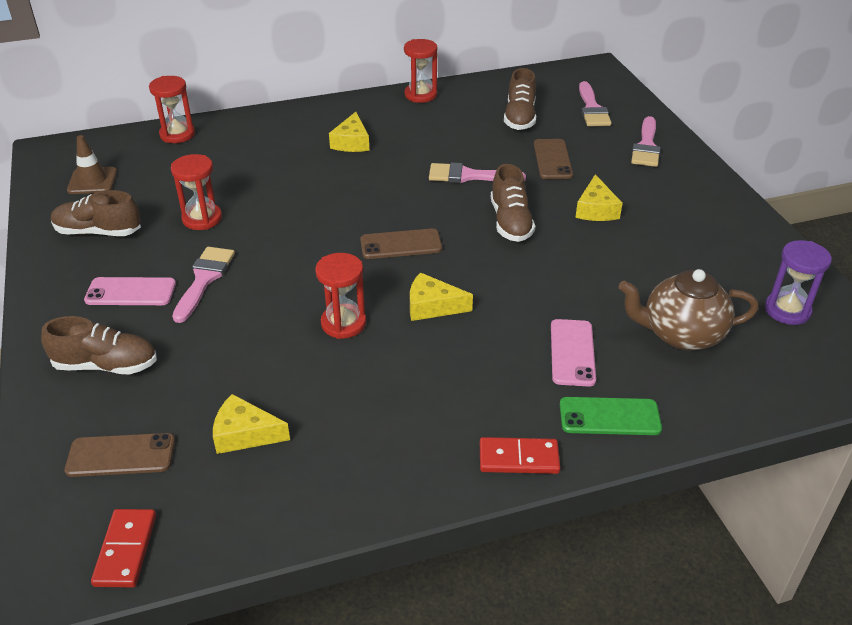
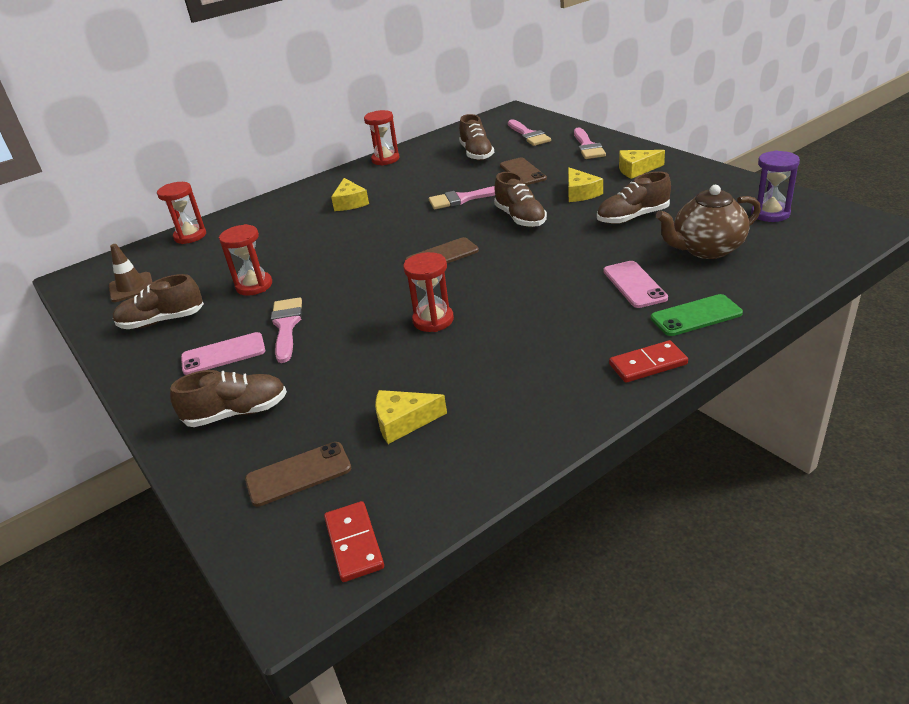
camera: 15 degrees left, 5 degrees down
(432, 306) = (499, 288): yellow cheese -> yellow cheese (636, 169)
(630, 262) = (633, 217): none -> brown shoe

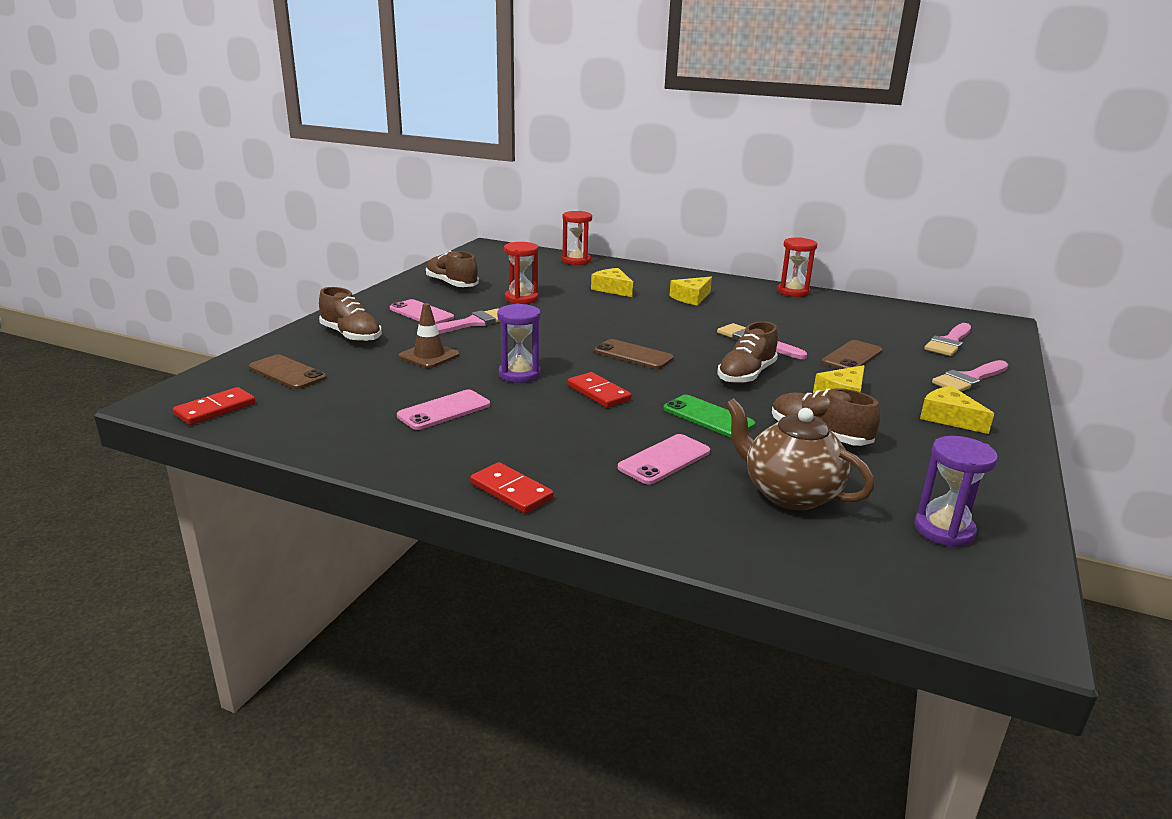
camera: 55 degrees right, 10 degrees down
(131, 287) = (488, 264): brown traffic cone -> brown traffic cone (429, 356)
(403, 421) = (364, 395): yellow cheese -> yellow cheese (612, 289)
(433, 320) = (519, 374): red hourglass -> purple hourglass
(476, 153) = (863, 327): brown shoe -> none
(476, 376) = (444, 410): none -> pink phone
(502, 288) = (598, 393): none -> red domino
(696, 316) = (628, 507): green phone -> green phone (708, 417)

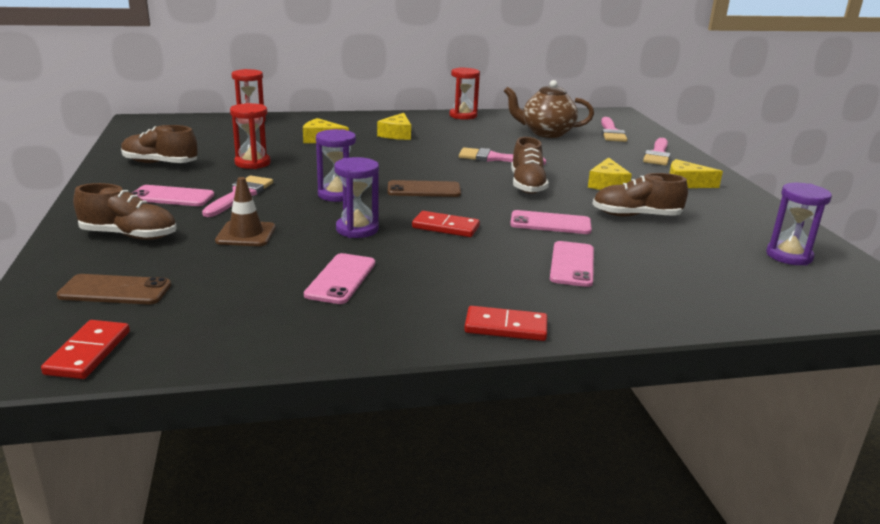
camera: 35 degrees left, 0 degrees up
(549, 341) = (337, 195): none -> purple hourglass
(708, 417) = (550, 223): green phone -> pink phone
(789, 494) = (681, 262): brown teapot -> brown teapot (546, 133)
(852, 356) = (571, 155): brown phone -> none

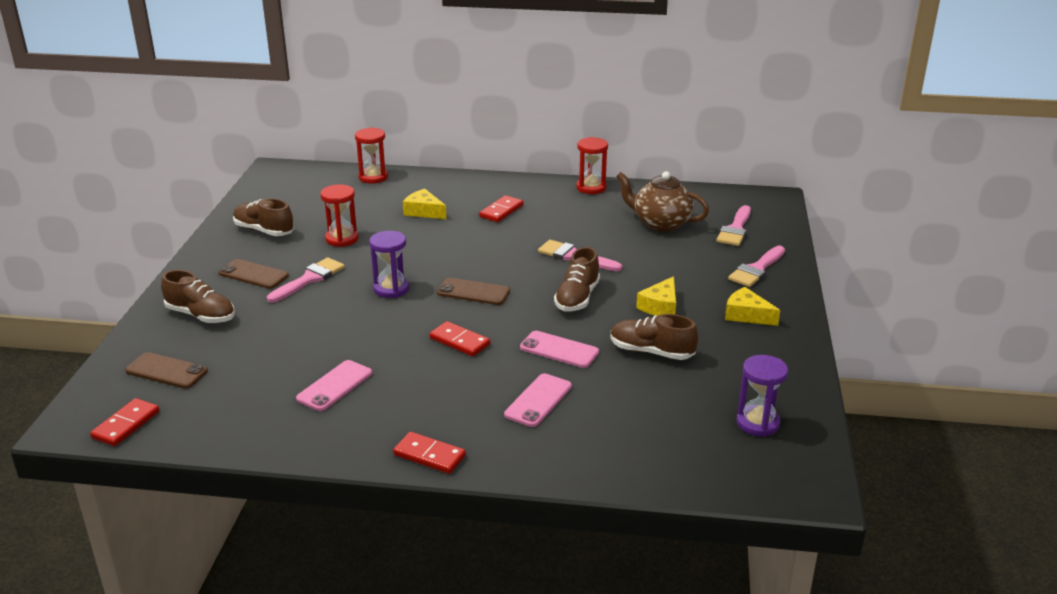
camera: 20 degrees right, 5 degrees up
(172, 197) = (253, 274): pink phone -> brown phone
(246, 234) = (289, 326): brown traffic cone -> none
(357, 229) = (382, 333): purple hourglass -> none
(396, 134) = (501, 211): yellow cheese -> red domino

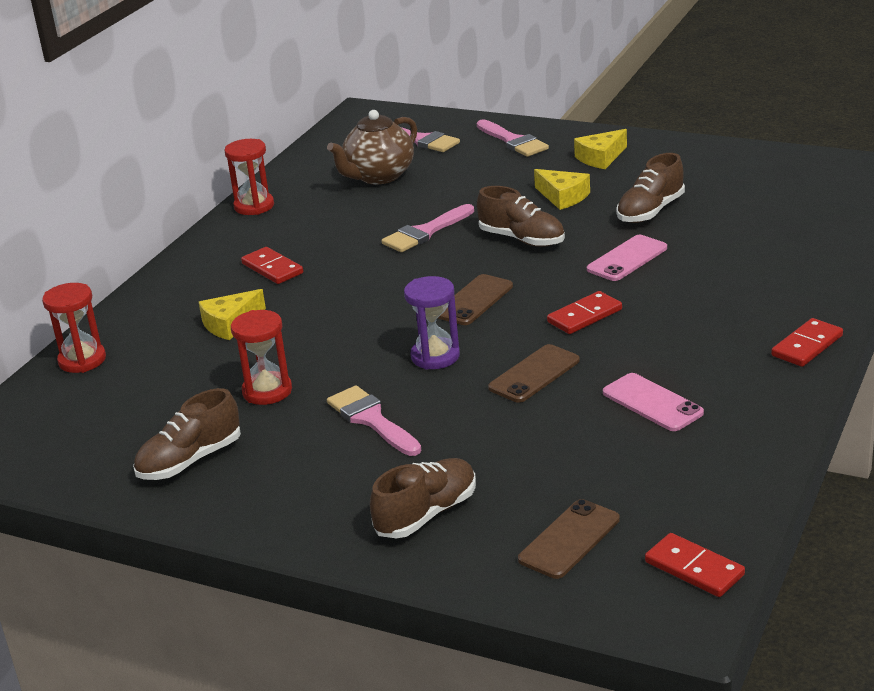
camera: 70 degrees left, 0 degrees up
(253, 274) = (328, 468): brown phone -> brown phone (534, 374)
(538, 400) = (721, 278): pink phone -> none
(757, 423) = (788, 178): purple hourglass -> none

